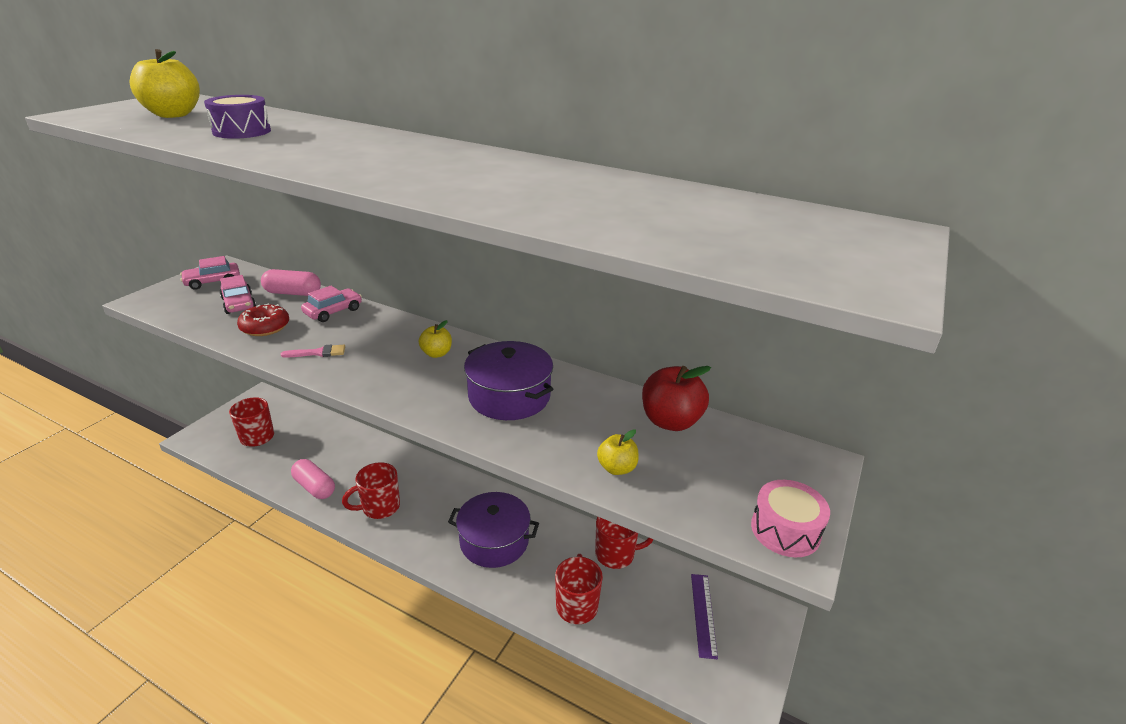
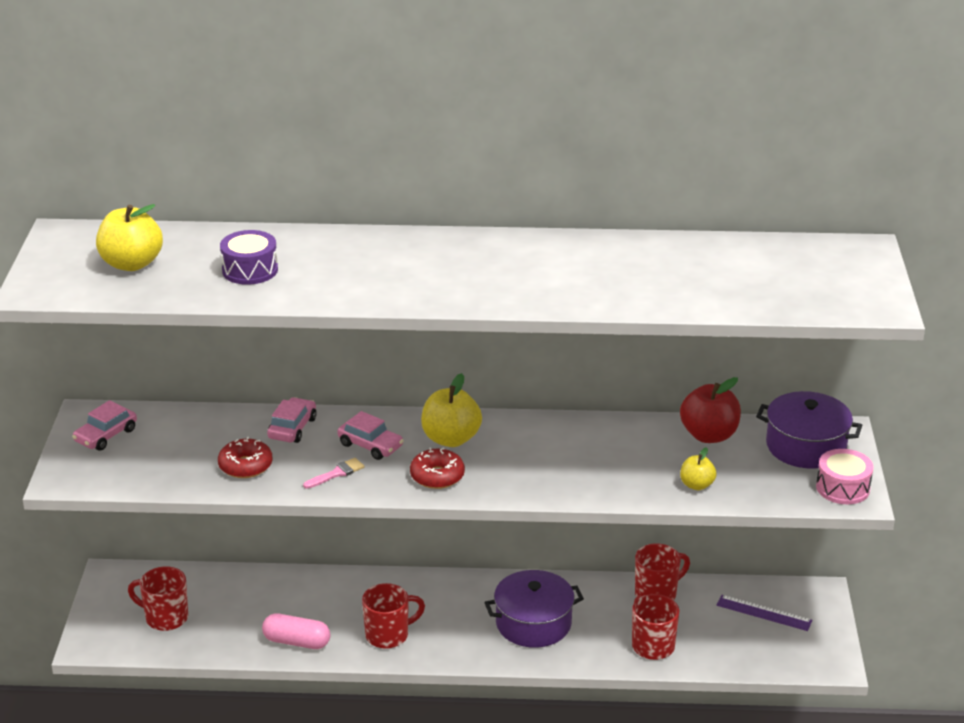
camera: 25 degrees left, 0 degrees up
(239, 304) = (177, 450): pink car -> pink car (370, 445)
(293, 293) = (219, 421): pink capsule -> none
(380, 507) = (388, 635): red mug -> red mug turned 150 degrees counterclockwise
(389, 380) = (437, 476): none -> red donut
(436, 353) = (451, 439): yellow apple -> yellow apple, size x1.75
(509, 396) = (559, 457): purple pot -> purple pot (806, 446)
(703, 614) = (764, 613): purple ruler -> purple ruler turned 45 degrees counterclockwise

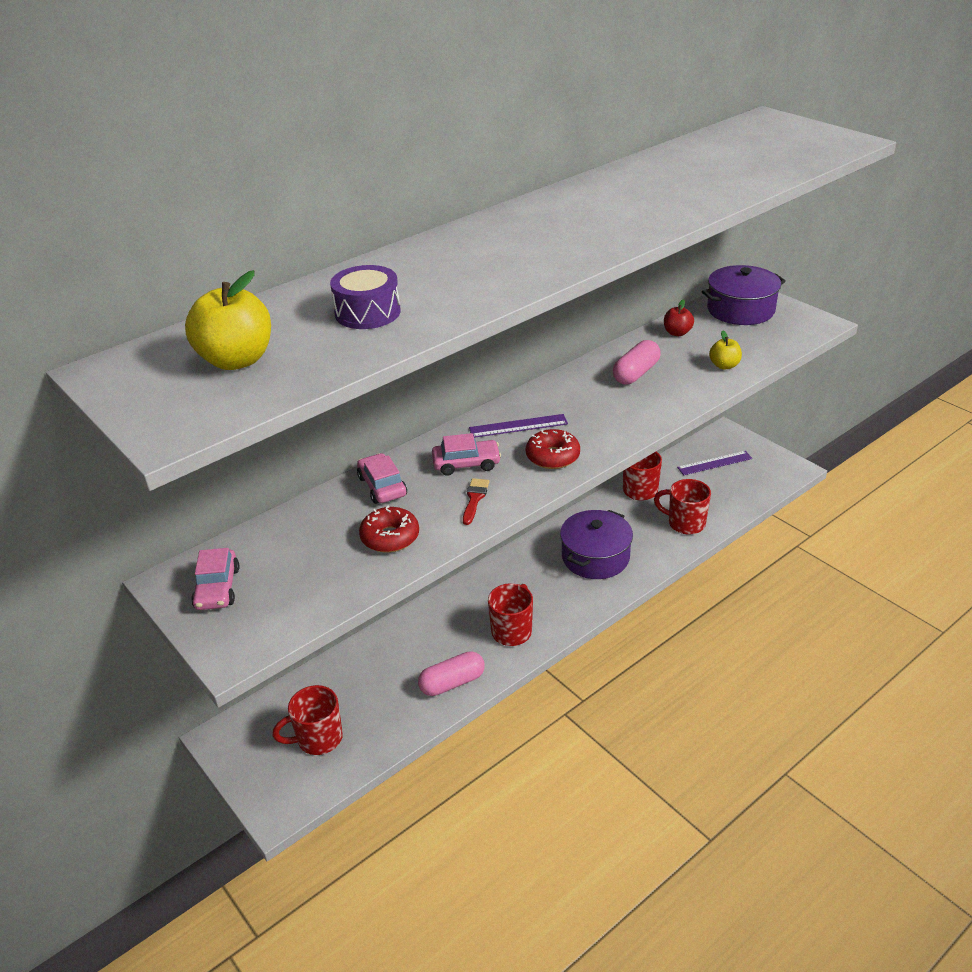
camera: 40 degrees left, 5 degrees up
(336, 473) = (474, 499): pink brush -> red brush
(451, 439) = (518, 426): yellow apple -> purple ruler
(611, 449) = (636, 373): none -> pink capsule
(709, 435) = (677, 333): red apple -> red apple, size x0.57
(842, 488) = (802, 322): pink drum -> none

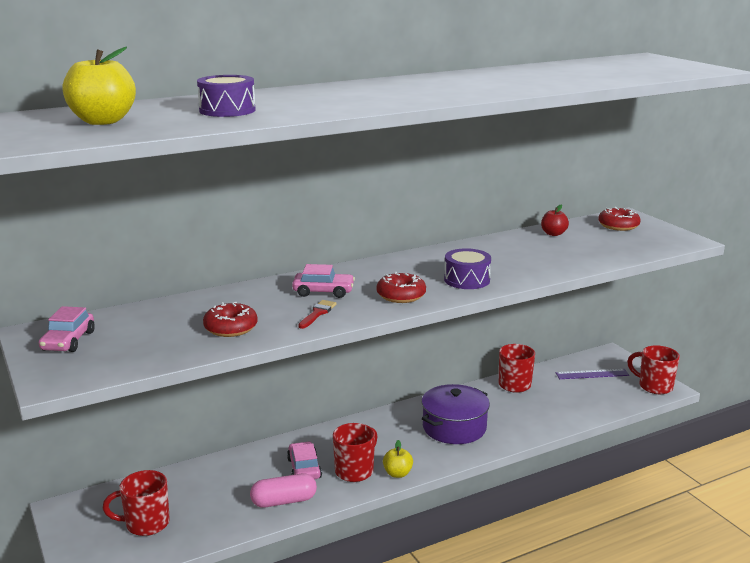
camera: 10 degrees right, 15 degrees down
(382, 486) = (244, 297): pink car -> pink car (304, 468)
(518, 426) = (381, 274): purple ruler -> none
(613, 421) = (467, 280): none -> purple drum
(636, 373) = (503, 254): pink capsule -> none
(685, 523) = (548, 414): red mug -> red mug (654, 386)
(724, 366) = (586, 257): yellow apple -> yellow apple (397, 473)
(740, 310) = (618, 226): purple pot -> red donut

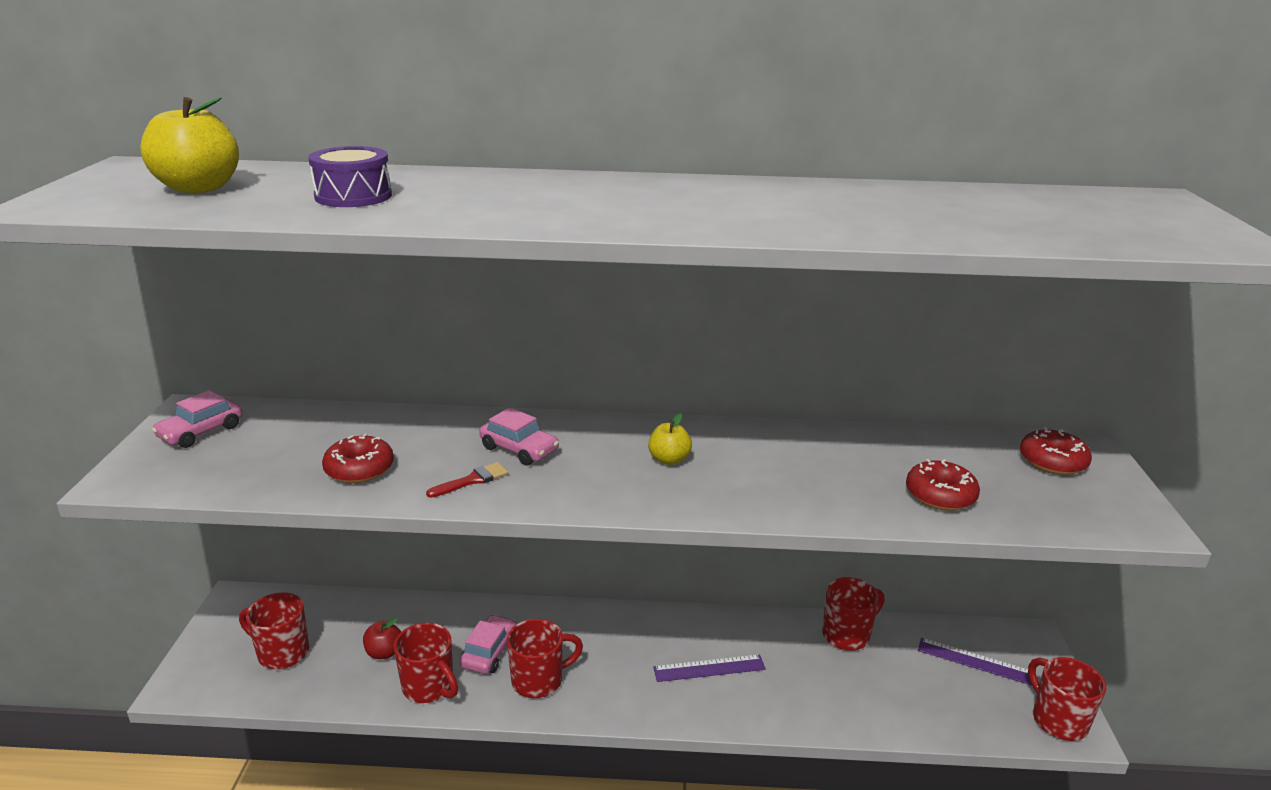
camera: 30 degrees right, 5 degrees up
(284, 501) = (429, 687): pink capsule -> red mug
(397, 473) = (582, 707): yellow apple -> yellow apple (669, 459)
(401, 295) = (599, 486): red donut -> red donut (940, 495)
(454, 427) = (709, 668): purple pot -> purple ruler
(467, 280) = (713, 488): purple drum -> none
(553, 234) = (930, 447): red apple -> red apple (384, 652)

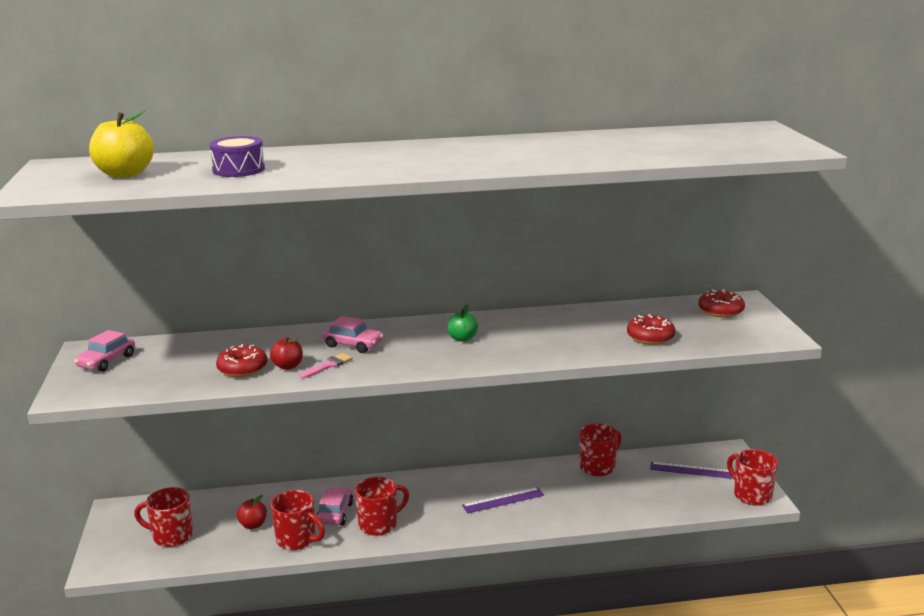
camera: 10 degrees left, 5 degrees down
(419, 473) = (288, 366): none -> red apple
(472, 480) = (328, 365): red brush -> pink brush
(669, 459) = (462, 339): yellow apple -> green apple

